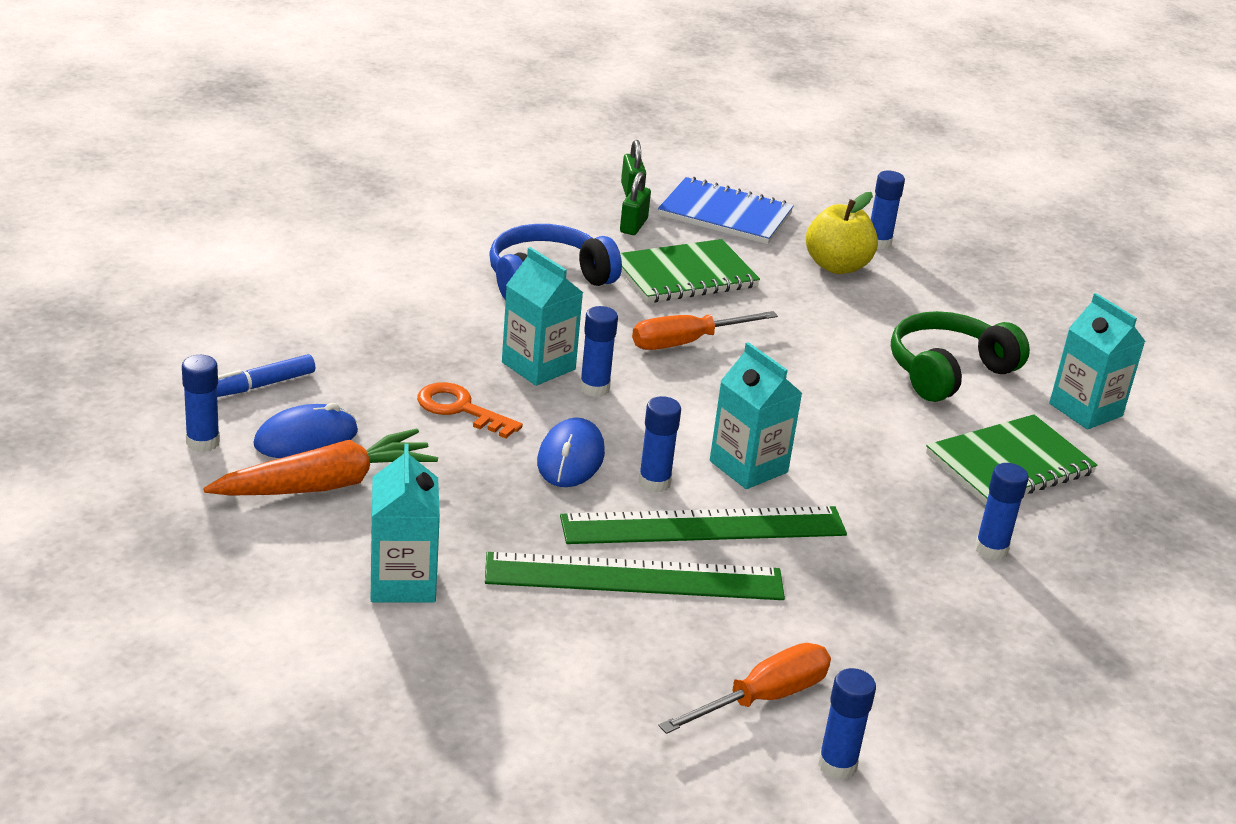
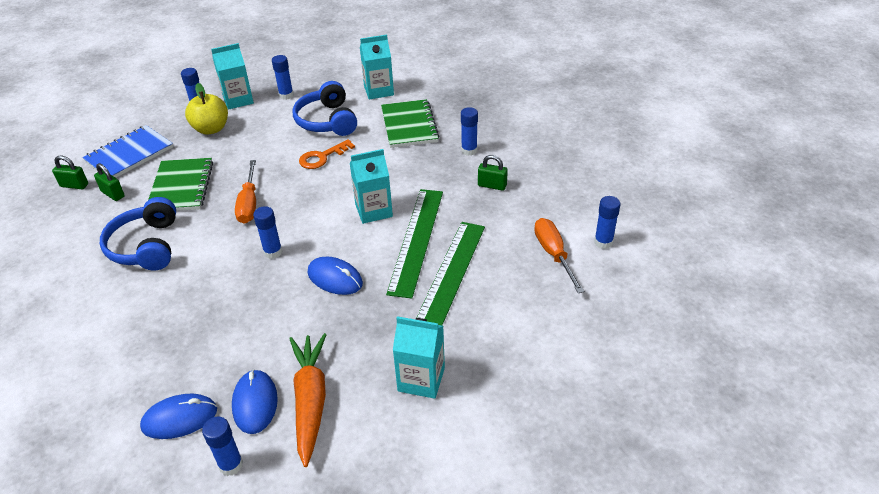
camera: 65 degrees left, 10 degrees up
(262, 385) = (179, 418): blue marker -> blue mouse
(460, 409) = (263, 317): orange key -> orange key (322, 157)
(538, 366) = (237, 271): turquoise carton -> turquoise carton (238, 100)
(654, 483) = (372, 249): blue glue stick -> blue glue stick (286, 95)
(907, 594) = (492, 185): none -> green padlock
(948, 371) = (327, 121): green headphones -> blue headphones

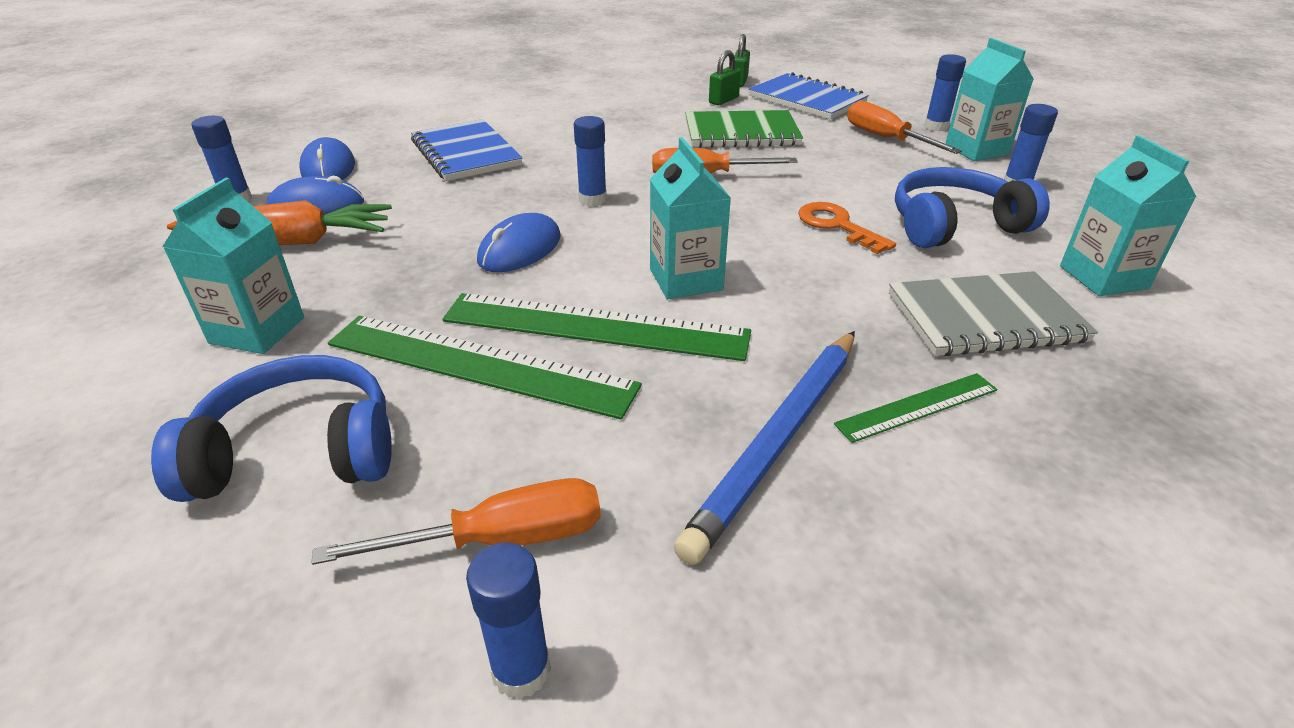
camera: 90 degrees right, 5 degrees down
(146, 246) = (622, 126): blue headphones -> blue headphones (298, 452)
(174, 331) = (466, 153): none -> blue notebook
(211, 129) = (886, 138): yellow apple -> orange screwdriver
(409, 125) = (985, 318): green notebook -> grey notebook
(469, 150) = (917, 406): blue glue stick -> green ruler
(492, 185) = (778, 440): green padlock -> blue pencil

